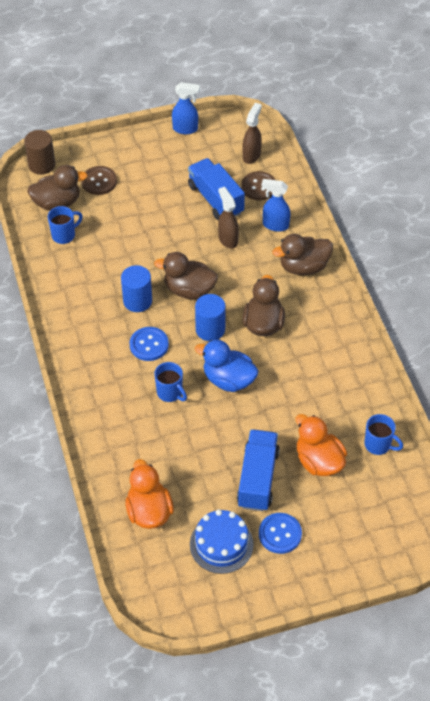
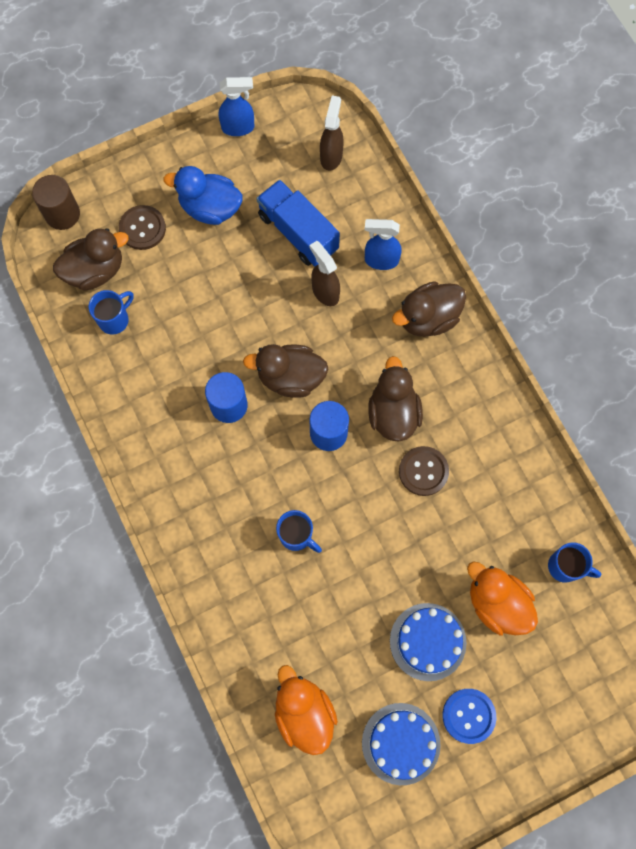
camera: 10 degrees left, 20 degrees up
(149, 345) = (256, 469): blue button -> none
(228, 380) = (365, 504): blue duck -> blue duck (210, 208)
(258, 478) = (427, 641): blue truck -> blue cake
(259, 187) = (349, 204): brown button -> brown button (423, 471)

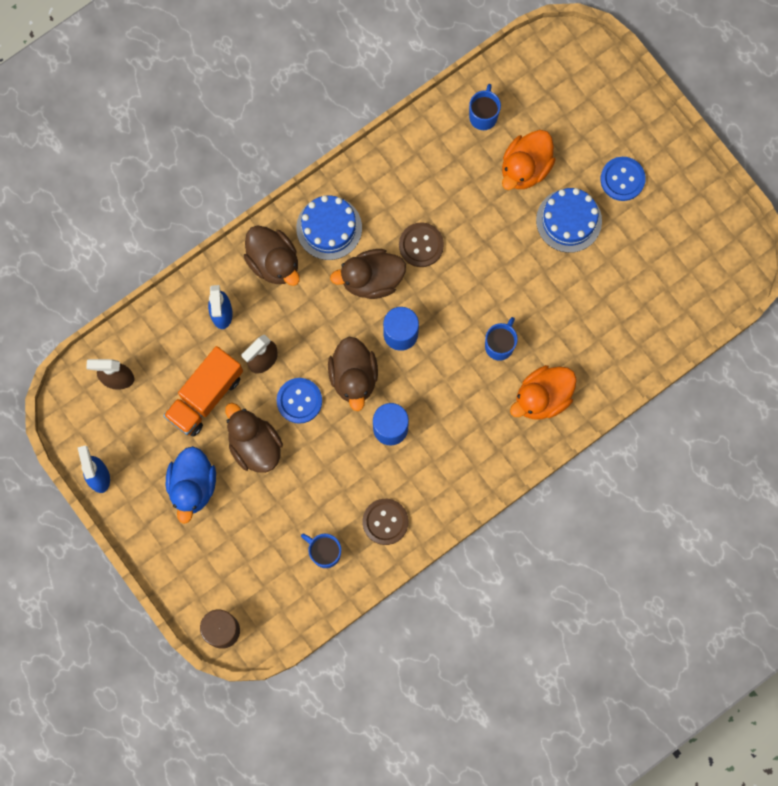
camera: 100 degrees left, 5 degrees up
(95, 271) = (277, 583): brown duck -> brown duck (254, 445)
(142, 228) = (225, 547): brown button -> brown button (385, 522)
(276, 320) = (299, 401): none -> blue button
(298, 232) = (205, 396): blue truck -> orange truck
(304, 713) = (647, 312): orange duck -> orange duck (542, 397)
(401, 743) = (655, 230): blue cake -> blue cake (329, 228)

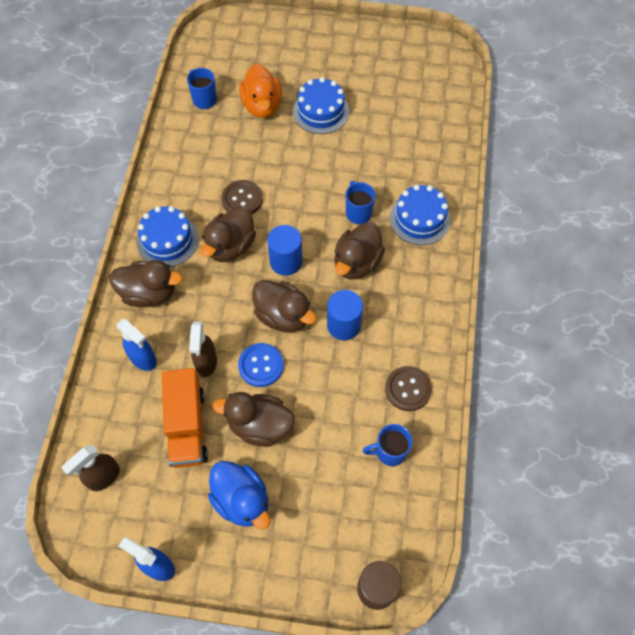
camera: 45 degrees left, 15 degrees down
(453, 387) = (357, 263): none -> brown duck
(542, 397) = (419, 219): orange duck -> blue cake
(622, 179) = (327, 66): blue button -> none

